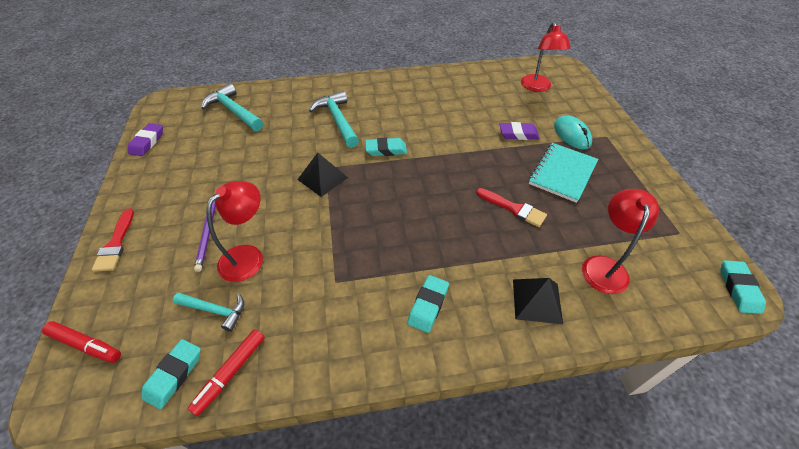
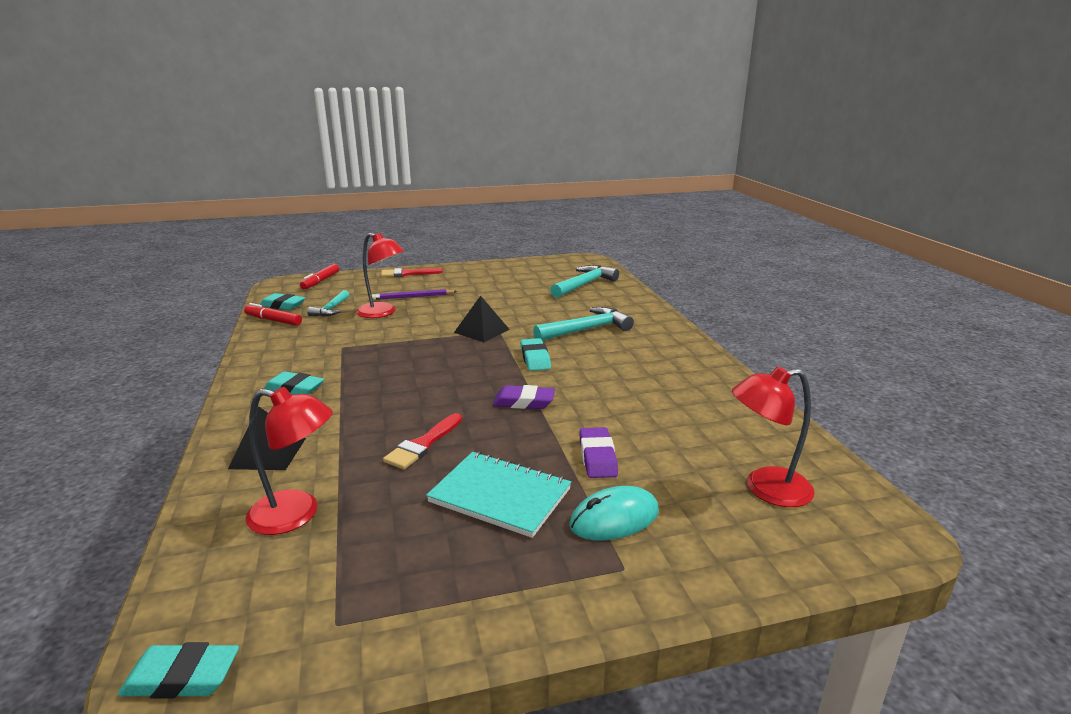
camera: 85 degrees right, 25 degrees down
(147, 142) = (526, 264): purple eraser -> purple eraser (524, 402)

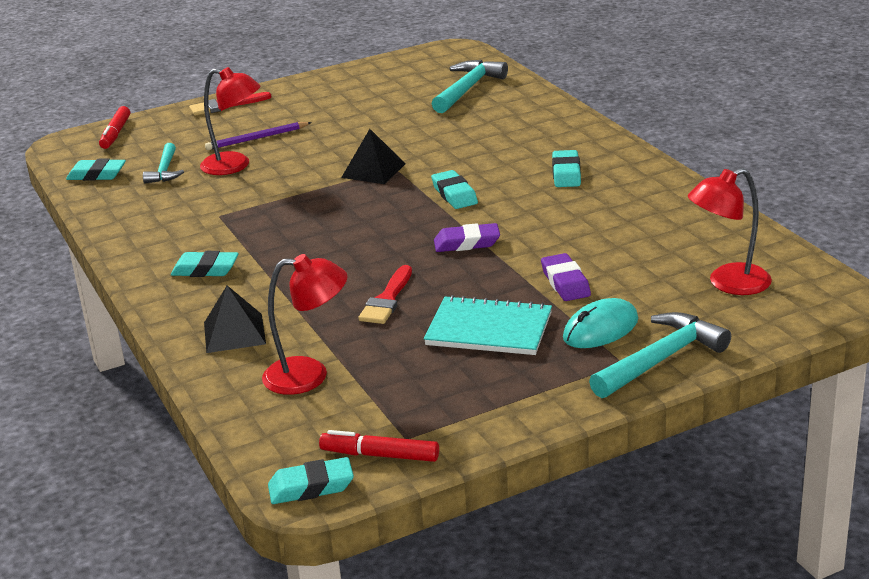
camera: 10 degrees left, 5 degrees up
(273, 320) = (103, 196): red marker -> red marker (379, 455)
(586, 330) = (497, 151): turquoise hammer -> turquoise hammer (661, 359)
(636, 355) = (566, 173): none -> turquoise eraser

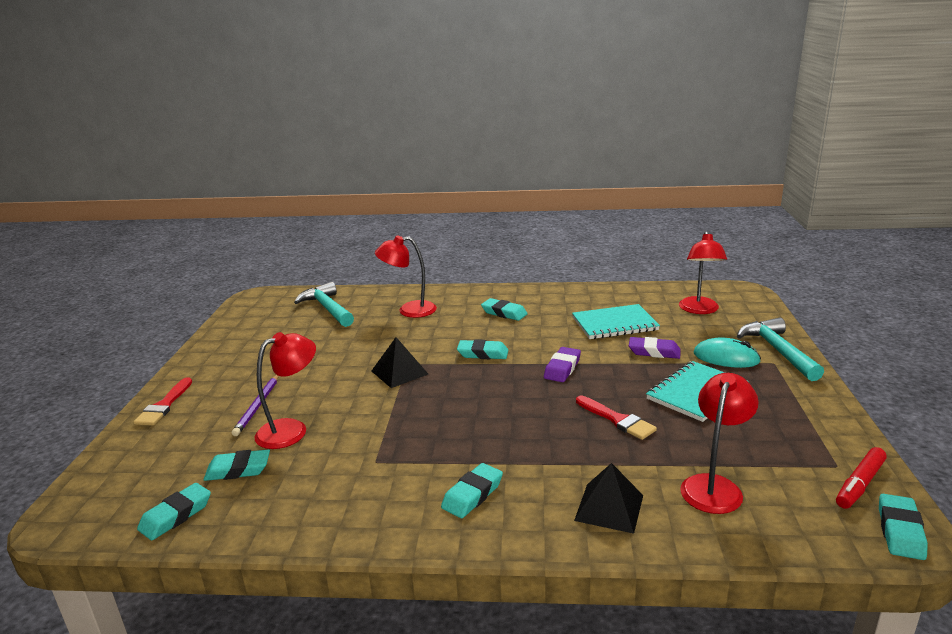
camera: 60 degrees left, 5 degrees down
(116, 134) = (103, 480): red marker -> none
(165, 170) = (238, 470): turquoise hammer -> turquoise eraser
(511, 126) = (409, 310): none -> red lamp
(600, 329) = (726, 357): turquoise mouse -> turquoise mouse turned 60 degrees counterclockwise
(614, 241) = (614, 324): none -> turquoise notebook

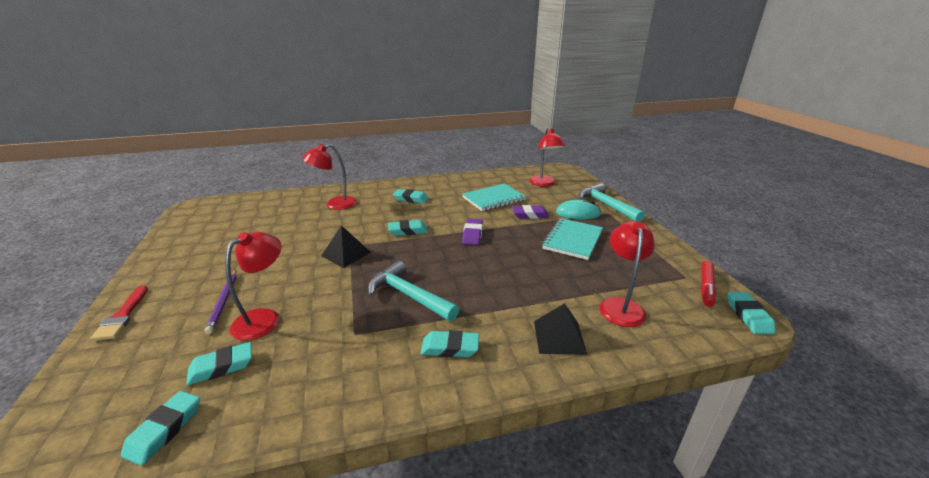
camera: 20 degrees left, 5 degrees up
(328, 308) = (263, 210): turquoise hammer -> turquoise hammer (409, 295)
(472, 495) = (450, 348): turquoise eraser -> turquoise eraser turned 75 degrees clockwise
(617, 420) = (530, 267): red brush -> none

